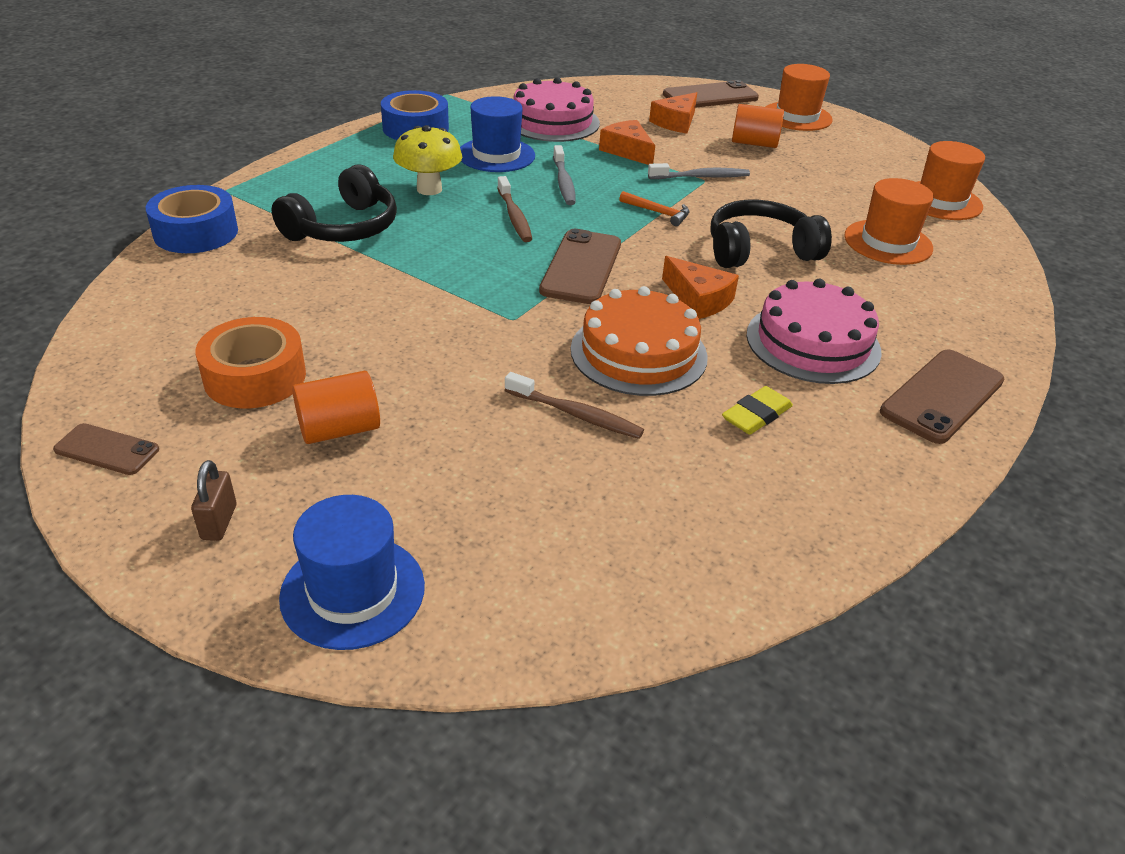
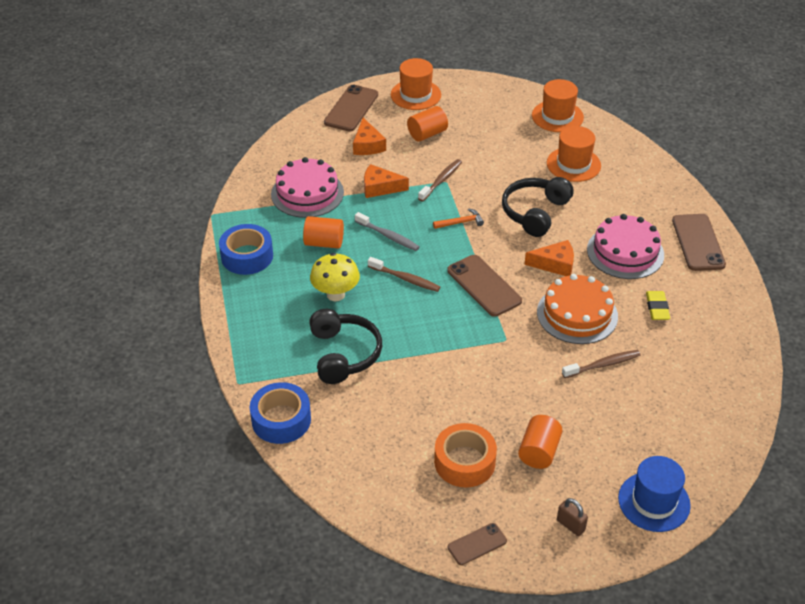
camera: 45 degrees left, 5 degrees up
(496, 155) = (324, 243): blue hat -> orange cylinder
(701, 177) = (441, 180): grey toothbrush -> brown toothbrush

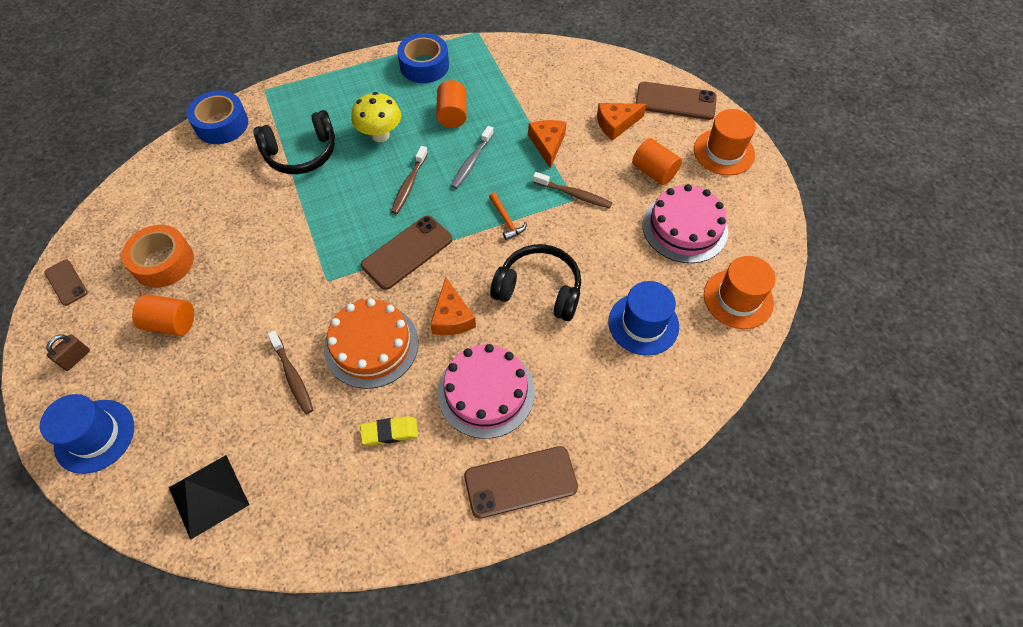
camera: 80 degrees right, 15 degrees up
(307, 193) = (524, 90): pink cake -> pink cake (685, 227)
(573, 164) = (643, 324): orange hat -> blue hat
(709, 418) = (209, 496): none -> black pyramid

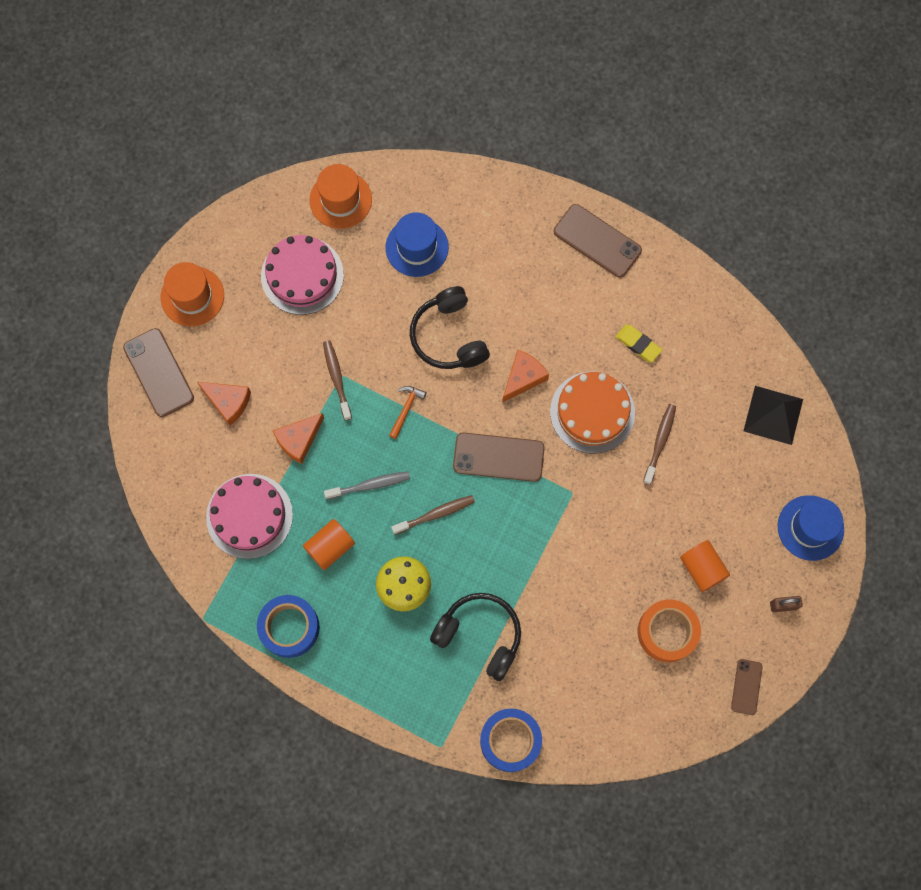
camera: 130 degrees left, 15 degrees up
(486, 392) = (558, 308): pink cake -> pink cake (249, 516)
(654, 172) = (260, 335): orange cylinder -> none

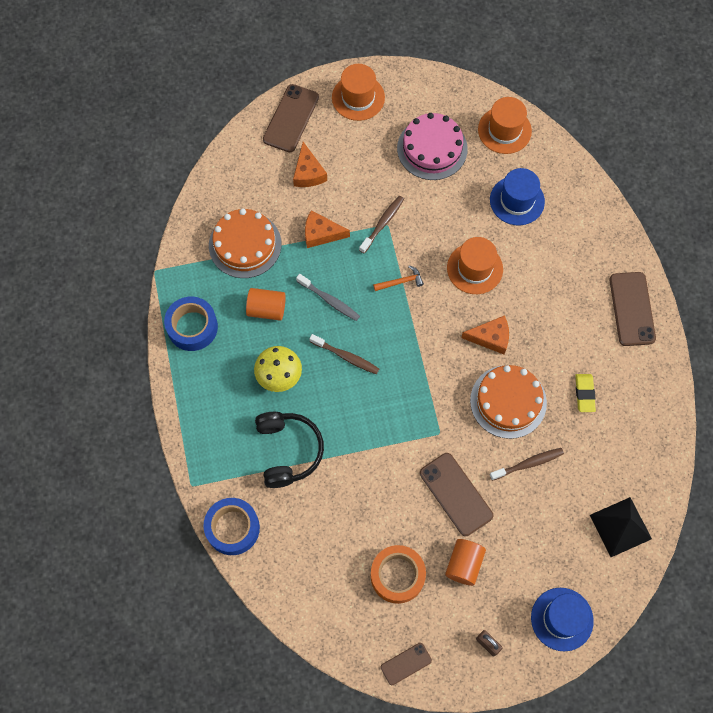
camera: 50 degrees right, 5 degrees down
(249, 516) = (245, 244): pink cake -> orange cake
(448, 336) = (474, 268): black headphones -> orange hat
(498, 457) = (421, 365): brown phone -> brown phone (456, 494)

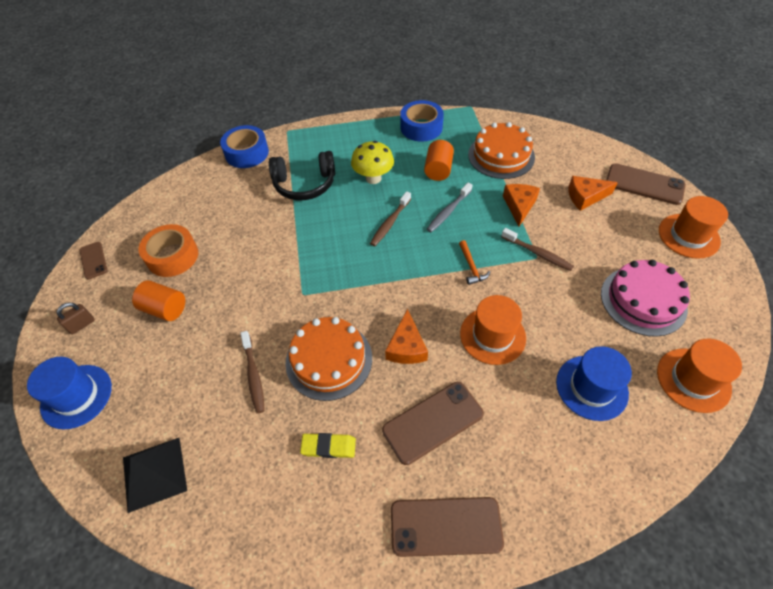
camera: 95 degrees right, 15 degrees down
(456, 494) = (237, 305): brown phone -> brown phone (433, 422)

